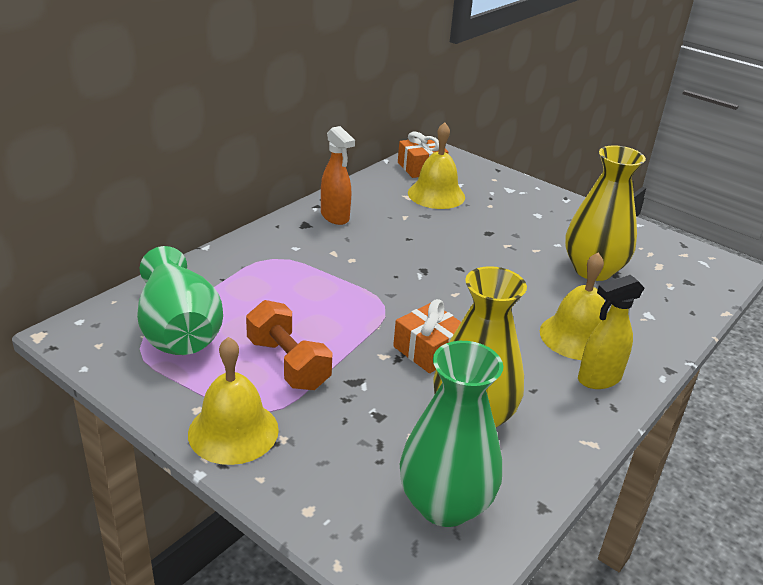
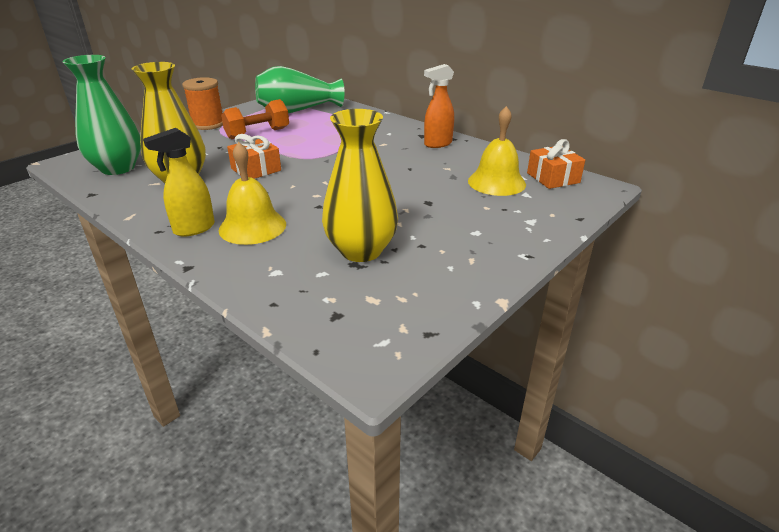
camera: 95 degrees right, 0 degrees up
(233, 431) = (208, 124): yellow bell -> orange spool
(598, 379) = (193, 229): yellow spray bottle -> yellow spray bottle turned 105 degrees counterclockwise

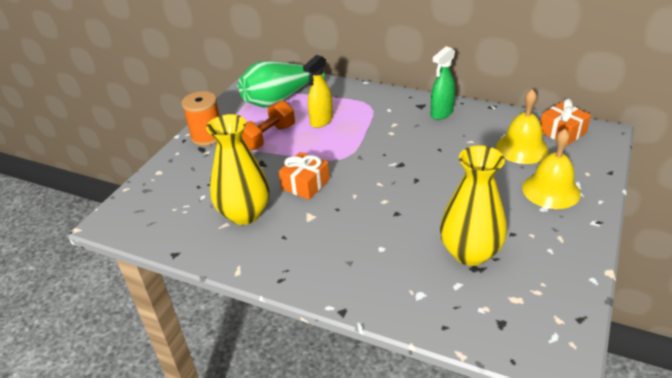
camera: 15 degrees left, 5 degrees up
(118, 168) = (170, 215): green vase -> none
(193, 229) = (310, 269): yellow spray bottle -> yellow spray bottle (321, 121)
(252, 226) = (359, 252): yellow bell -> yellow bell (551, 190)
(437, 144) = (441, 113): orange spray bottle -> green spray bottle

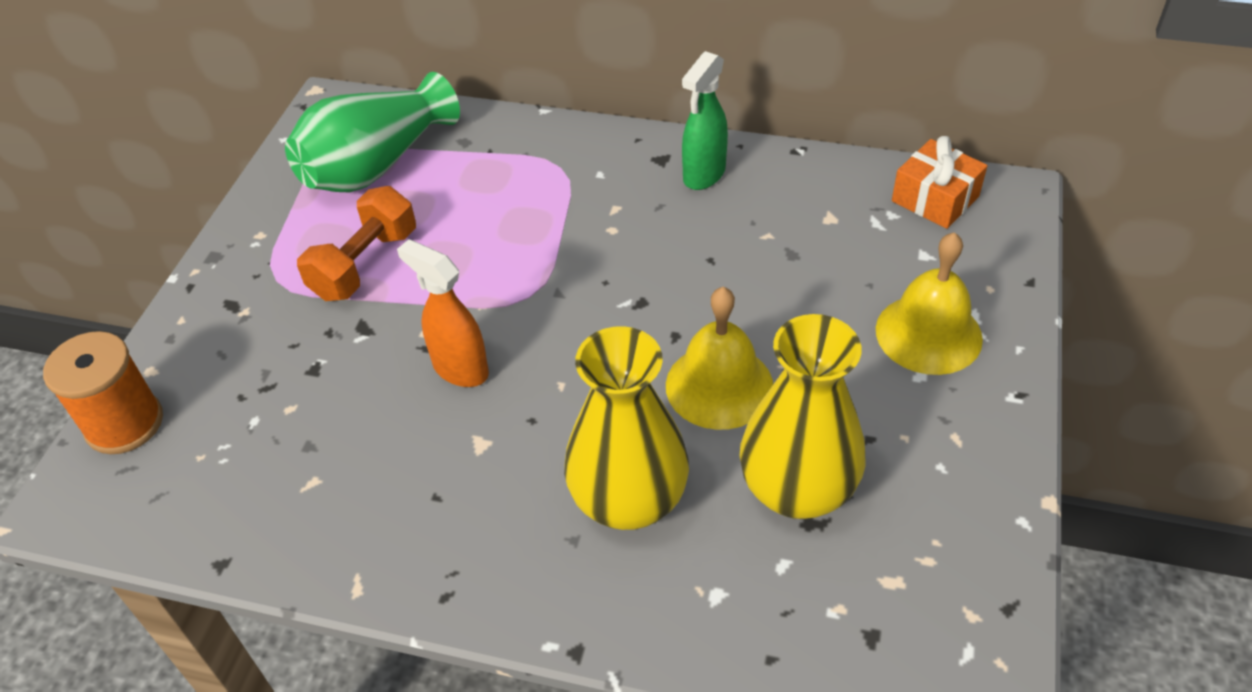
camera: 10 degrees left, 10 degrees up
(207, 136) = (238, 272): orange spool -> orange spool (124, 423)
(244, 214) = (348, 452): yellow vase -> yellow vase (629, 501)
(305, 184) = (460, 369): orange gift -> orange spray bottle
(321, 121) = (468, 214): yellow spray bottle -> none
(522, 148) = (865, 243): yellow bell -> yellow bell (719, 386)

